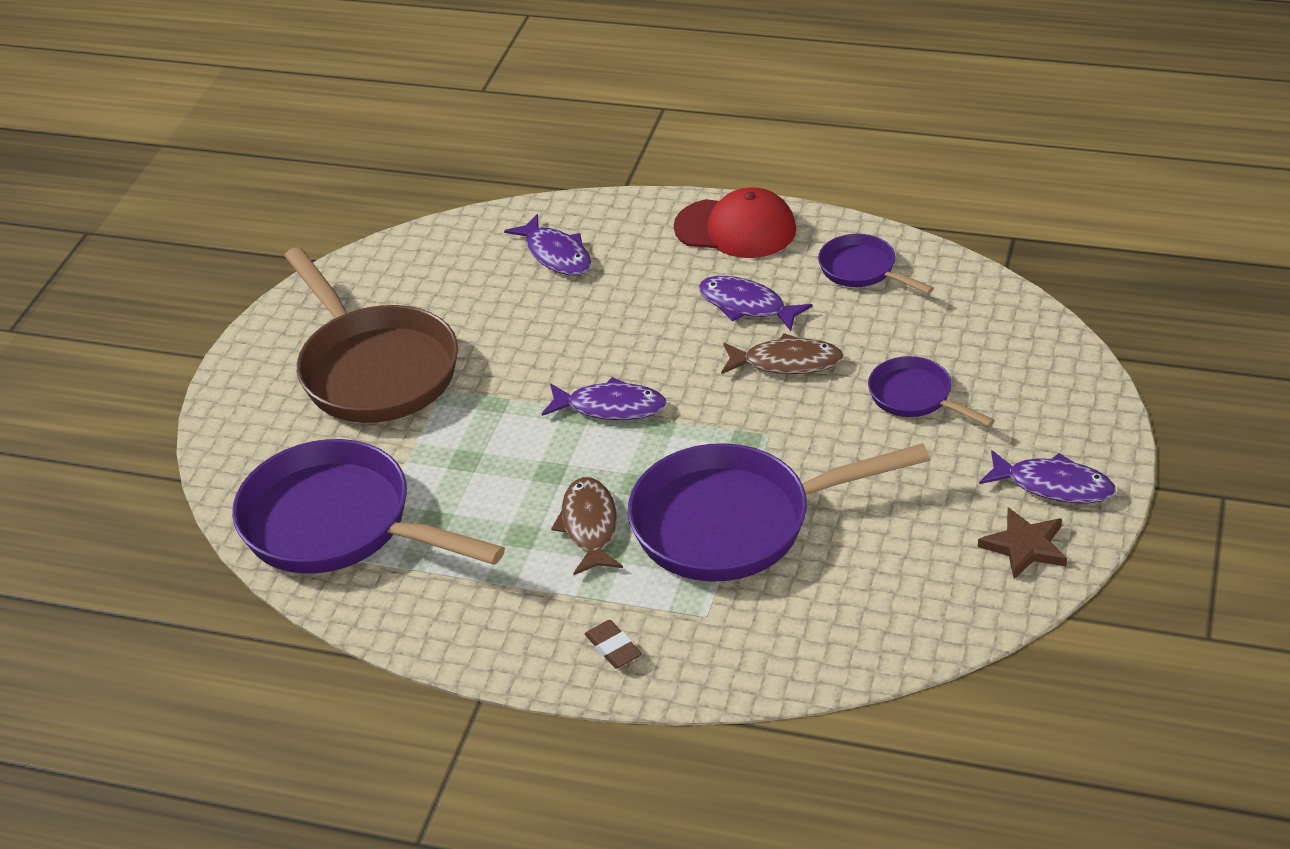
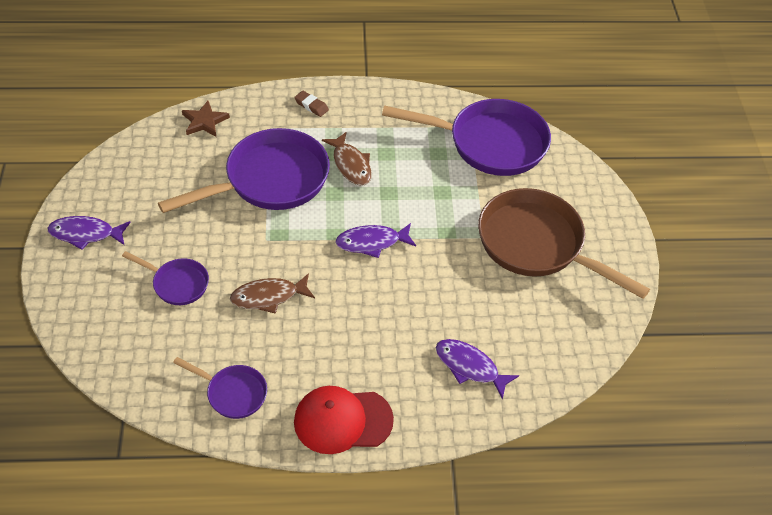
camera: 155 degrees right, 10 degrees up
(747, 306) = (310, 342): purple fish -> none
(1025, 546) = (102, 193): brown star -> brown star (204, 121)

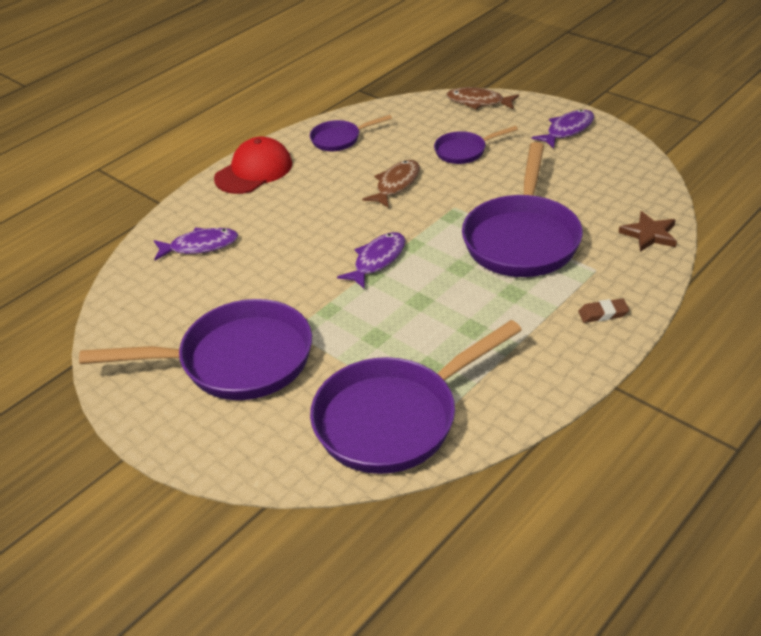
camera: 140 degrees right, 10 degrees down
(351, 165) = (484, 296): brown fish -> brown fish (478, 102)
(537, 245) = (236, 360): brown pan -> purple pan

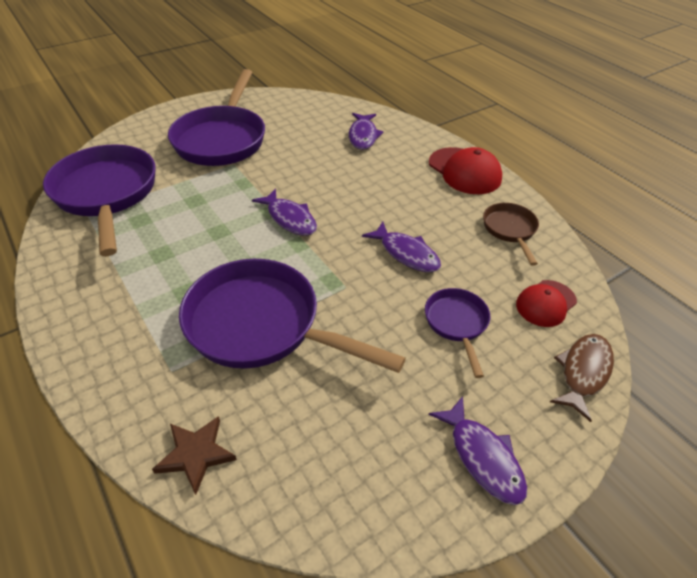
camera: 100 degrees right, 5 degrees up
(339, 139) = (510, 230): purple pan -> brown pan
(396, 185) = (406, 253): brown fish -> purple fish
(421, 118) = (545, 303): none -> red cap
(603, 314) = (105, 350): brown eraser -> none

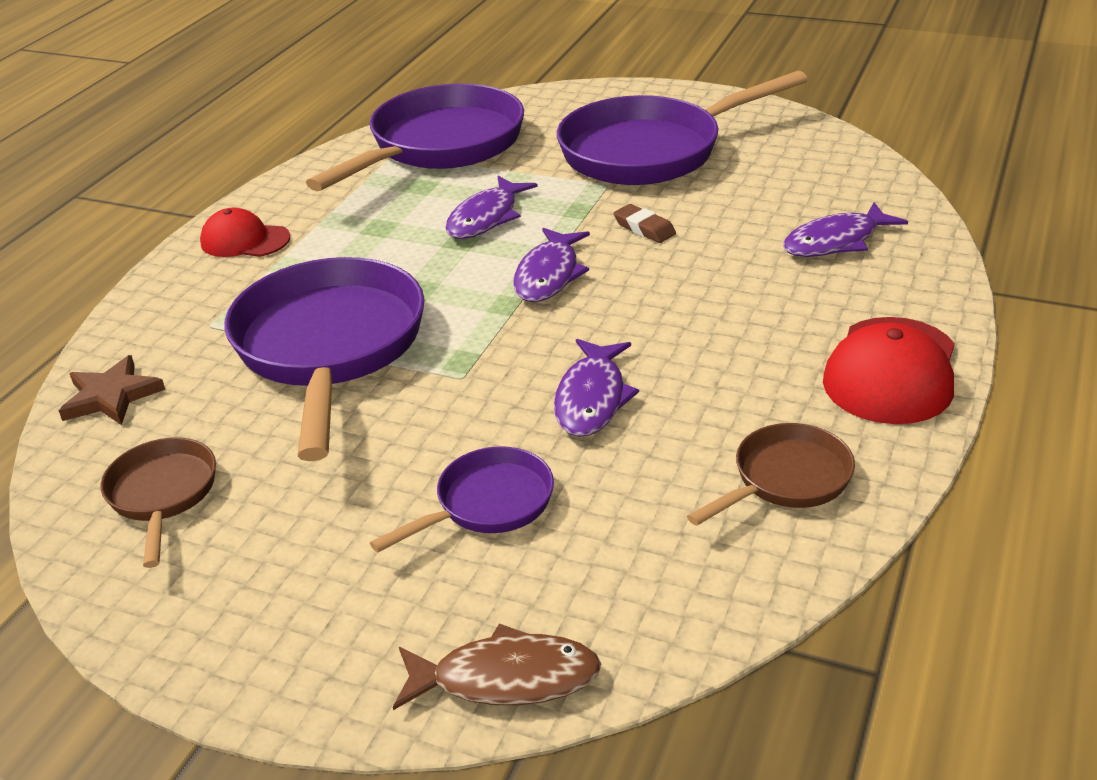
camera: 60 degrees right, 10 degrees down
(287, 173) = (644, 228): none -> brown eraser
(335, 462) = (163, 495): none -> brown pan
(482, 457) = (253, 619): purple fish -> purple fish (486, 218)
(545, 303) = (633, 584): red cap -> red cap (245, 240)

